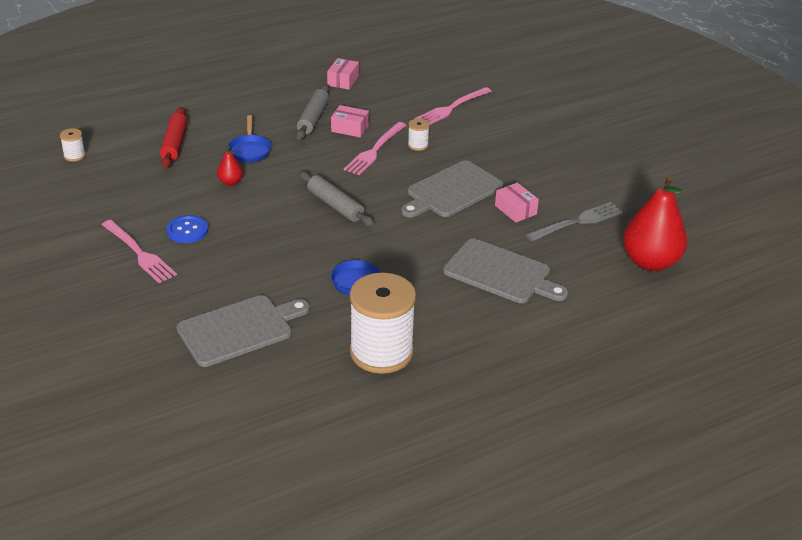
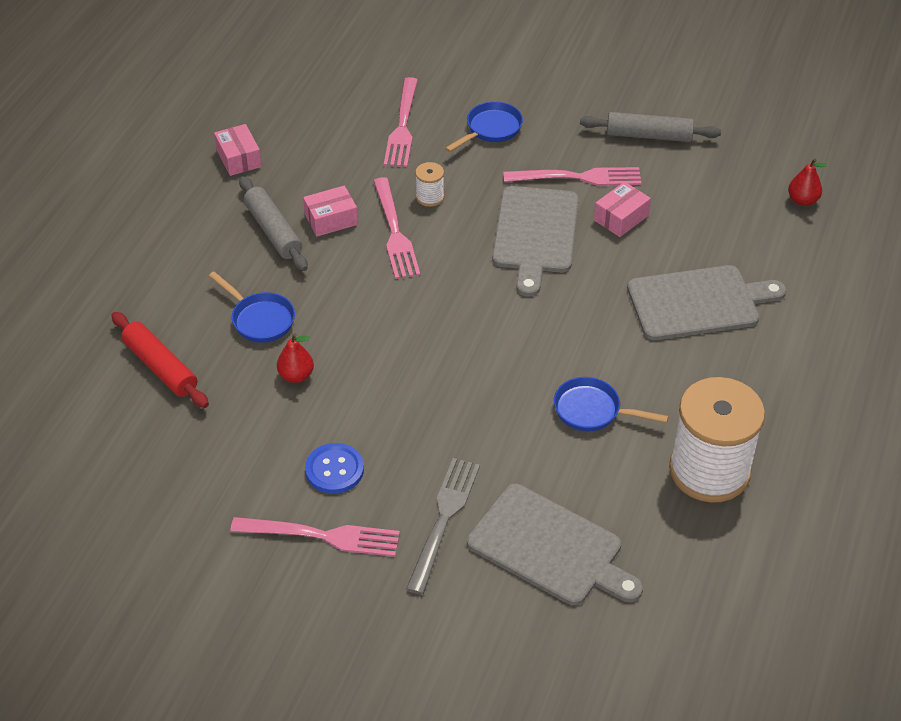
camera: 40 degrees left, 10 degrees up
(74, 156) = (59, 464): white spool -> none
(239, 329) = (550, 547): grey cutting board -> grey cutting board turned 105 degrees clockwise
(335, 205) = (446, 330): grey rolling pin -> grey rolling pin (649, 135)
(500, 133) = (490, 129): none -> blue pan
(515, 210) = (621, 218): pink box -> pink box turned 60 degrees counterclockwise
(519, 179) = (578, 177): none -> pink fork
(577, 222) = (691, 195): grey fork -> grey fork (444, 519)
(650, 262) = (802, 200): red pear -> red pear, size x0.44

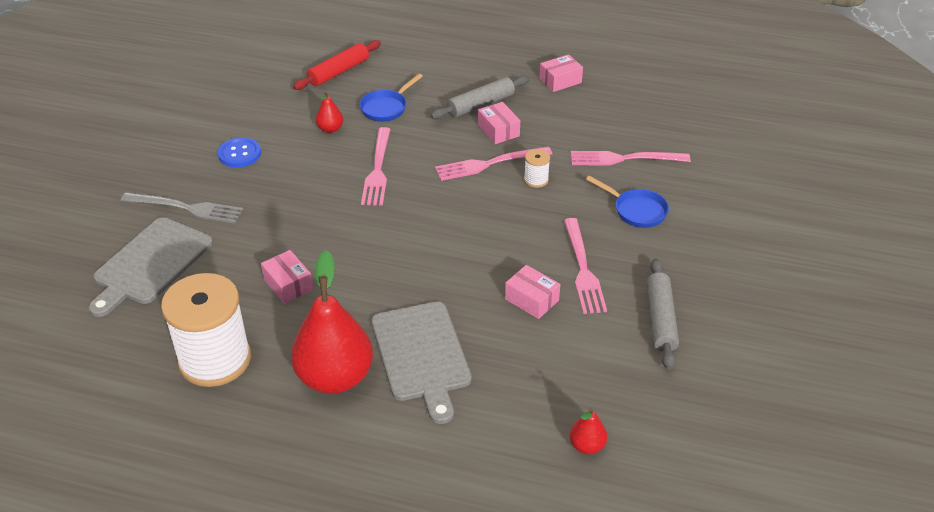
camera: 85 degrees right, 5 degrees down
(323, 536) = (181, 154): pink fork -> pink fork (377, 170)
(535, 234) = (499, 244): grey cutting board -> none
(592, 411) = (288, 284): blue pan -> pink box
(731, 369) = (335, 377): none -> red pear

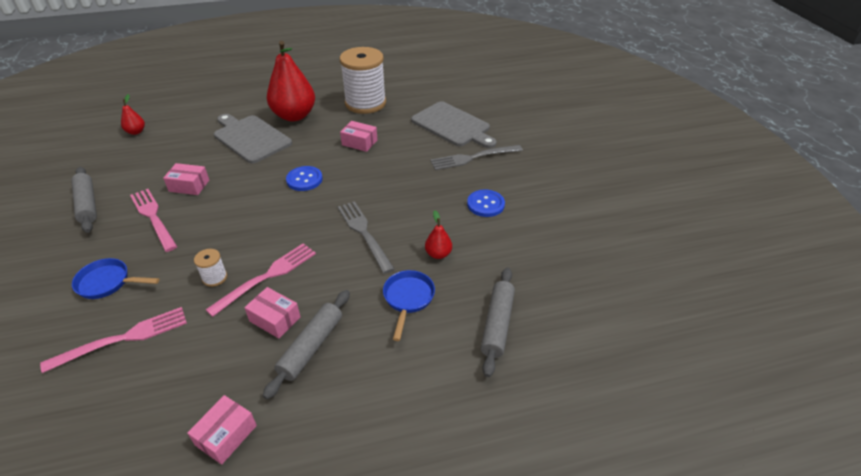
camera: 150 degrees right, 0 degrees up
(150, 264) = (453, 125): grey cutting board -> grey cutting board turned 135 degrees clockwise
(338, 72) = (497, 324): red rolling pin -> grey rolling pin
(377, 170) = (364, 233): pink fork -> grey fork
(393, 254) = (304, 179): none -> blue button

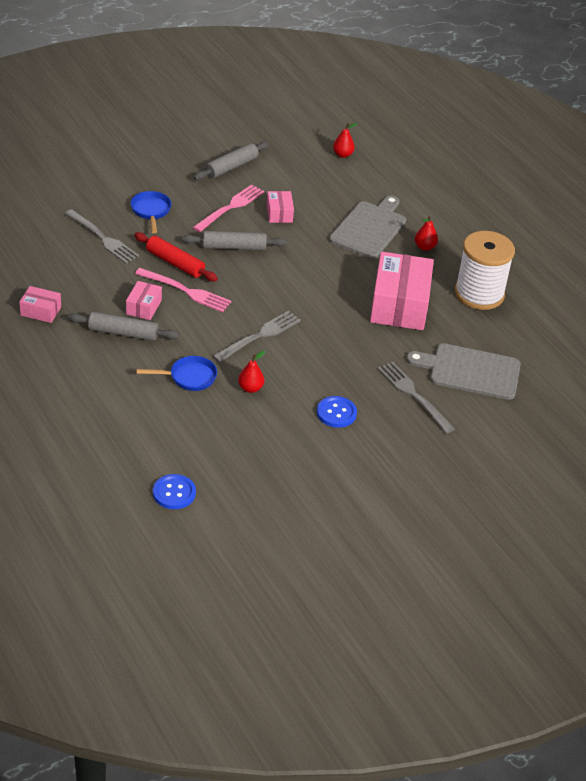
camera: 70 degrees right, 0 degrees up
(124, 338) = (103, 238): pink fork -> grey fork
(214, 277) = (175, 263): white spool -> red rolling pin
(294, 116) = (424, 247): red pear -> red pear, size x0.44
(304, 179) = (320, 281): blue button -> blue button (174, 493)
(359, 142) = (399, 305): pink box -> pink box, size x2.11
(453, 125) = (470, 371): grey cutting board -> grey cutting board turned 75 degrees clockwise
(497, 324) = (178, 435): grey rolling pin -> grey rolling pin (234, 247)

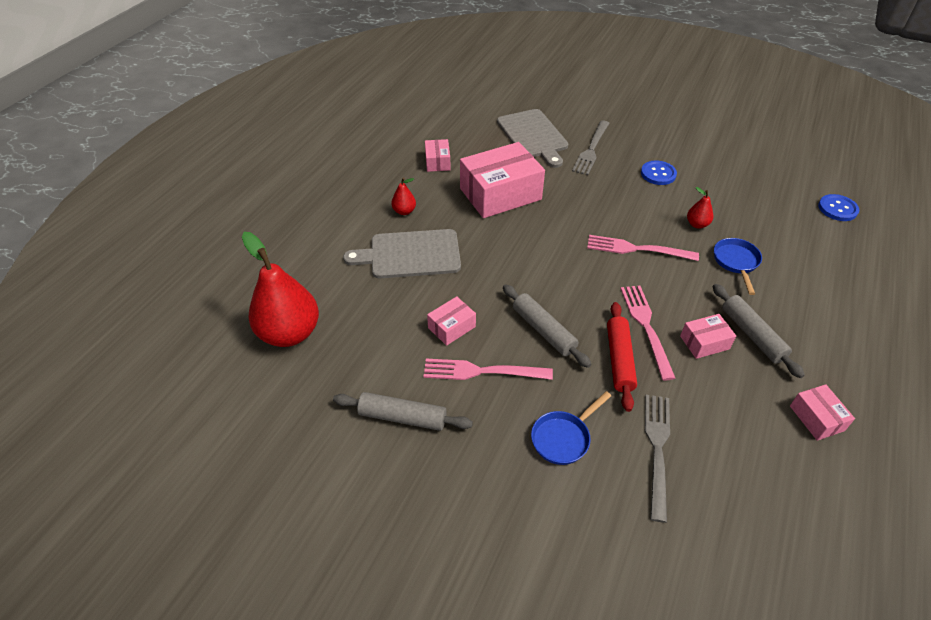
camera: 120 degrees left, 5 degrees up
(189, 377) = (736, 262): blue pan -> blue pan turned 45 degrees clockwise
(260, 335) = (636, 249): grey fork -> pink fork
(342, 154) = (289, 333): red pear -> red pear, size x2.27
(479, 294) = (437, 162): white spool -> pink box

